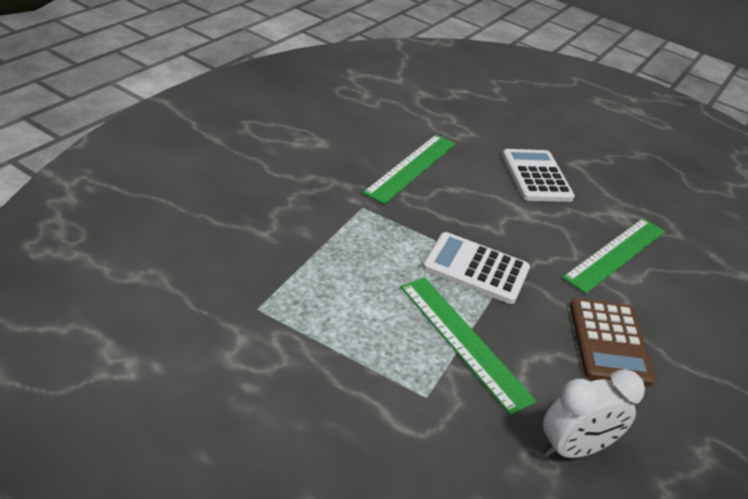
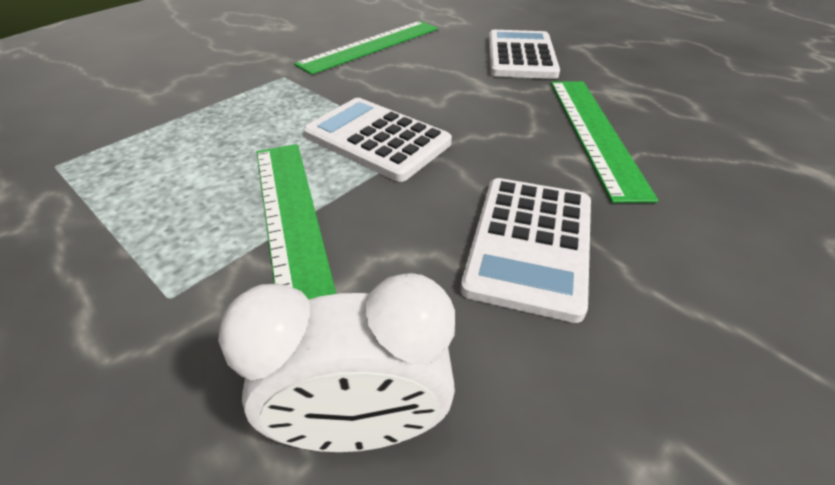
camera: 20 degrees right, 5 degrees up
(609, 342) = (530, 244): brown calculator -> white calculator
(616, 254) = (594, 133): green ruler -> green ruler turned 60 degrees counterclockwise

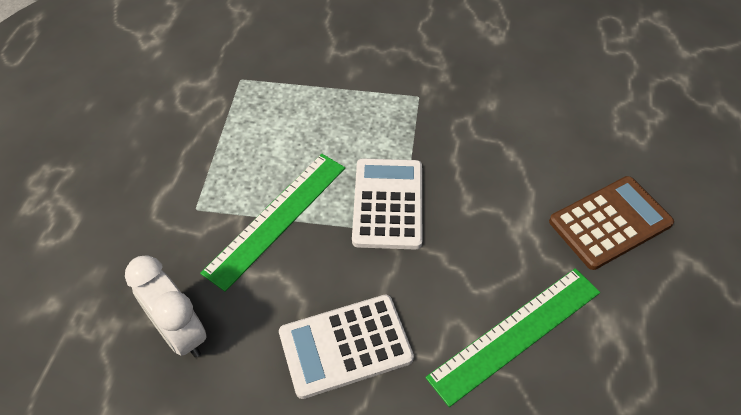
camera: 55 degrees right, 10 degrees up
(371, 46) = (518, 111): green ruler -> none
(520, 56) = (610, 222): white calculator -> brown calculator

